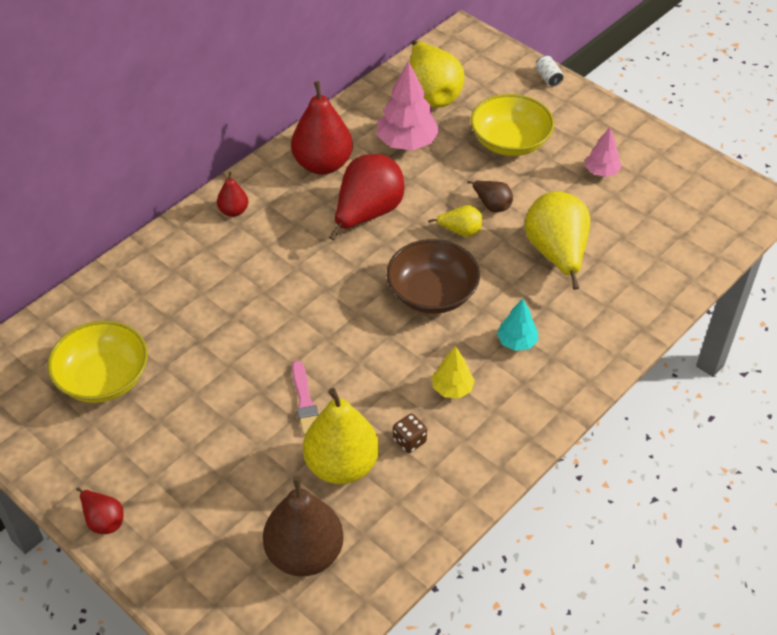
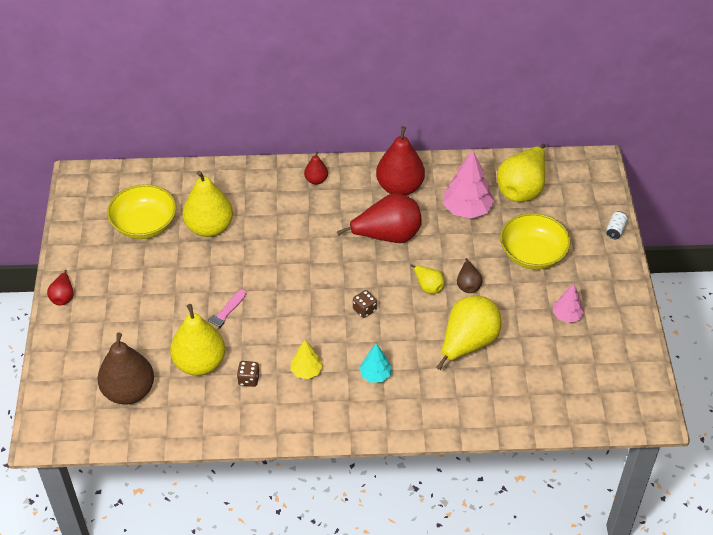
camera: 45 degrees right, 0 degrees up
(180, 330) = (209, 227): none -> yellow pear
(432, 293) = (364, 310): brown bowl -> brown dice

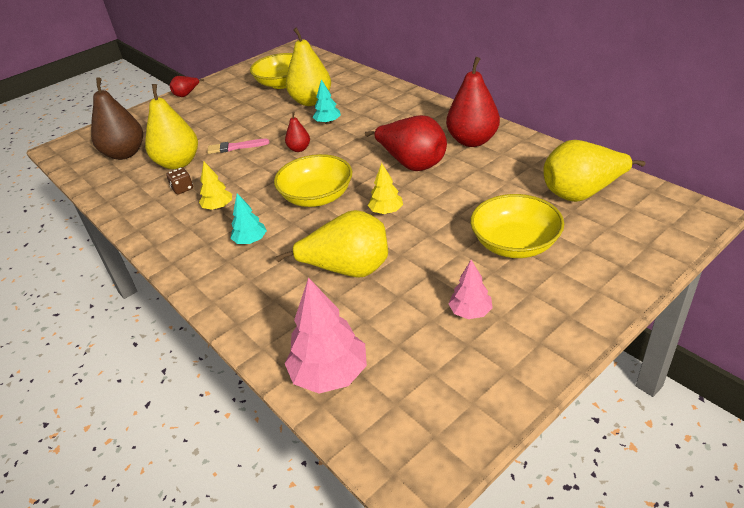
camera: 55 degrees right, 10 degrees down
(262, 240) = (328, 122): none -> turquoise tree
(316, 180) = (419, 109): red pear -> red pear (299, 149)
(364, 310) = (317, 197): brown dice -> yellow bowl
(428, 286) = (386, 211): yellow pear -> yellow tree
(467, 209) = (505, 181): pink tree -> pink tree (330, 374)
(468, 285) = (419, 230): brown pear -> none
(615, 230) = (639, 277): white can -> none

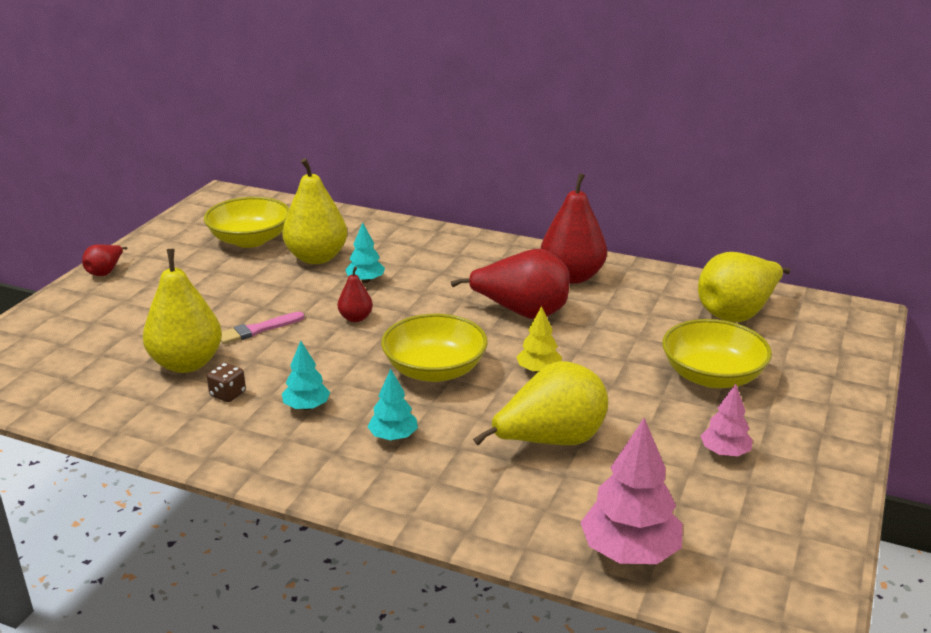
camera: 30 degrees left, 10 degrees down
(125, 154) = (81, 365): brown pear -> none
(218, 207) = (306, 407): yellow tree -> turquoise tree

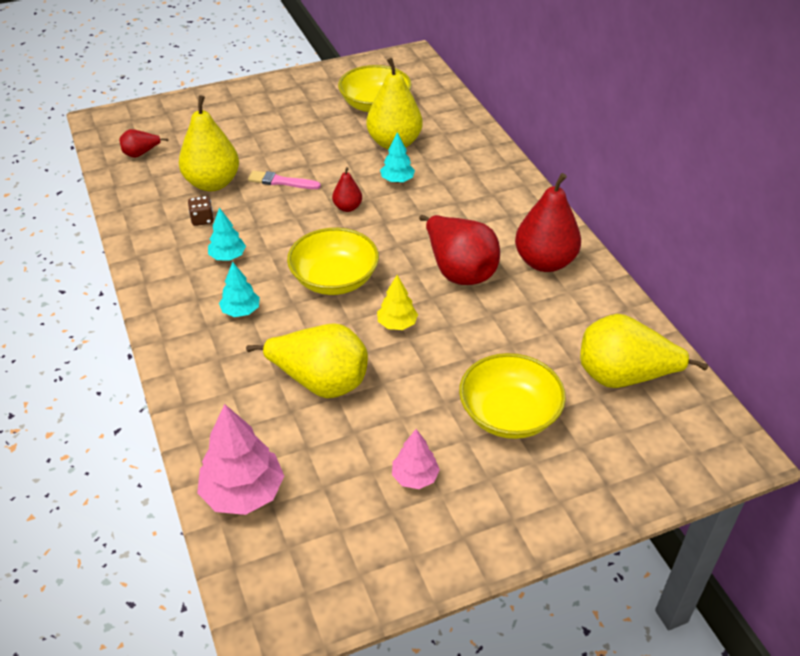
camera: 45 degrees right, 15 degrees up
(105, 272) = (262, 87): red pear -> red pear (141, 154)

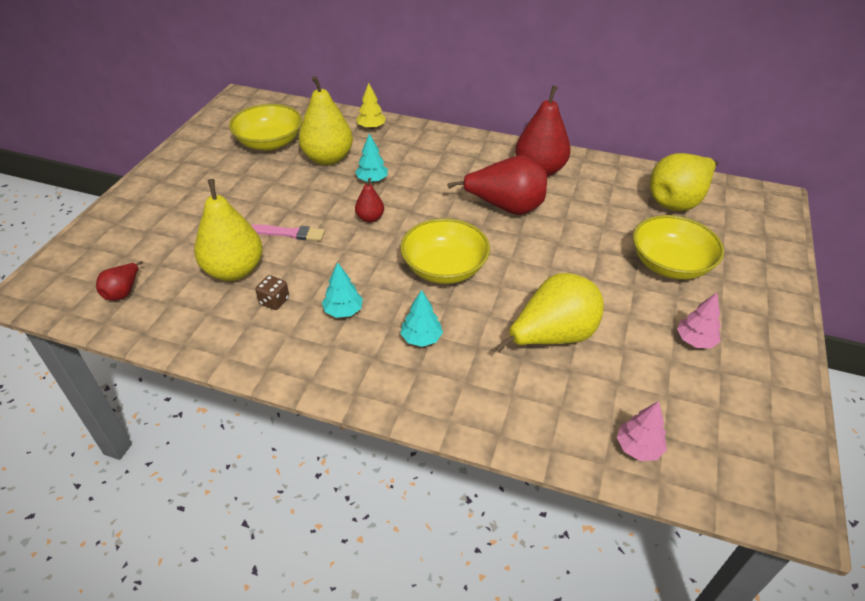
camera: 50 degrees left, 0 degrees up
(243, 493) = (638, 447): pink tree -> pink tree, size x0.57
(281, 182) = (290, 233): pink brush -> pink brush turned 135 degrees counterclockwise
(397, 324) = (529, 264): yellow tree -> yellow tree (371, 127)

